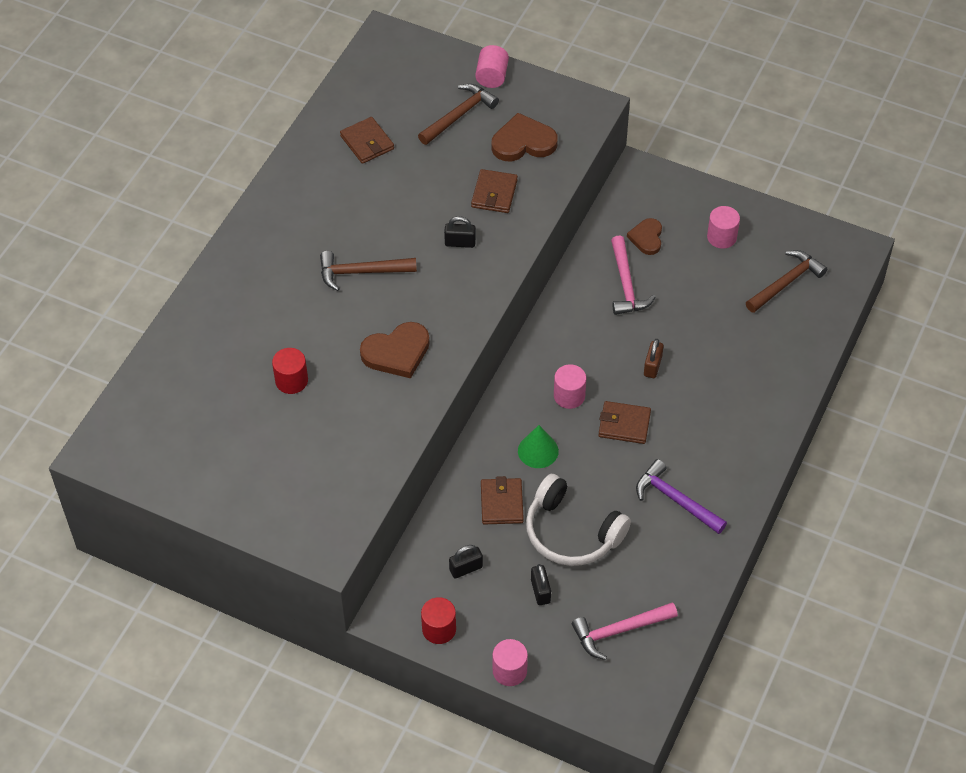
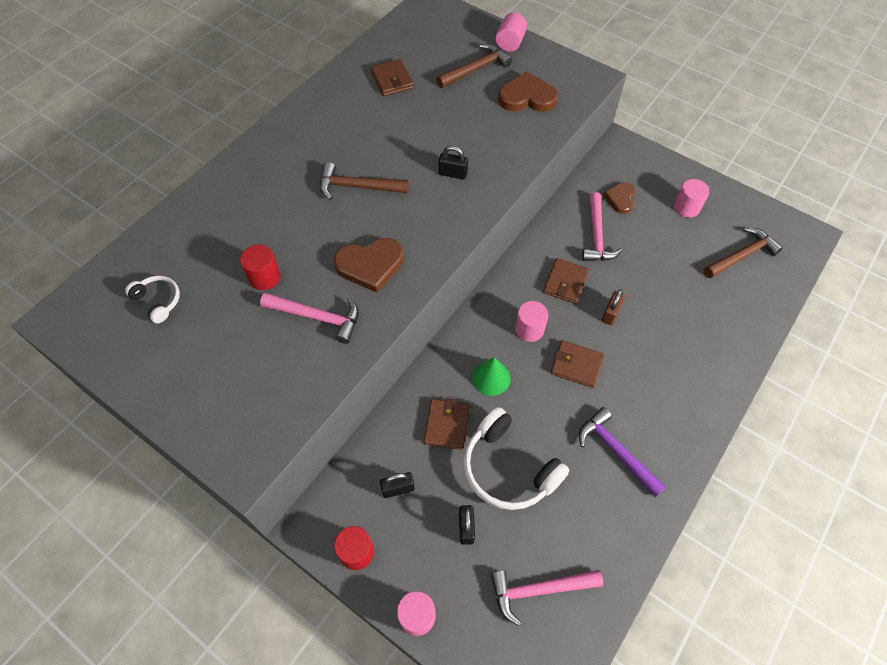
camera: 10 degrees right, 5 degrees up
(191, 420) = (158, 301): none -> white headphones
(357, 411) = (317, 317): none -> pink hammer
(494, 193) = (493, 136): brown wallet -> brown wallet (565, 282)

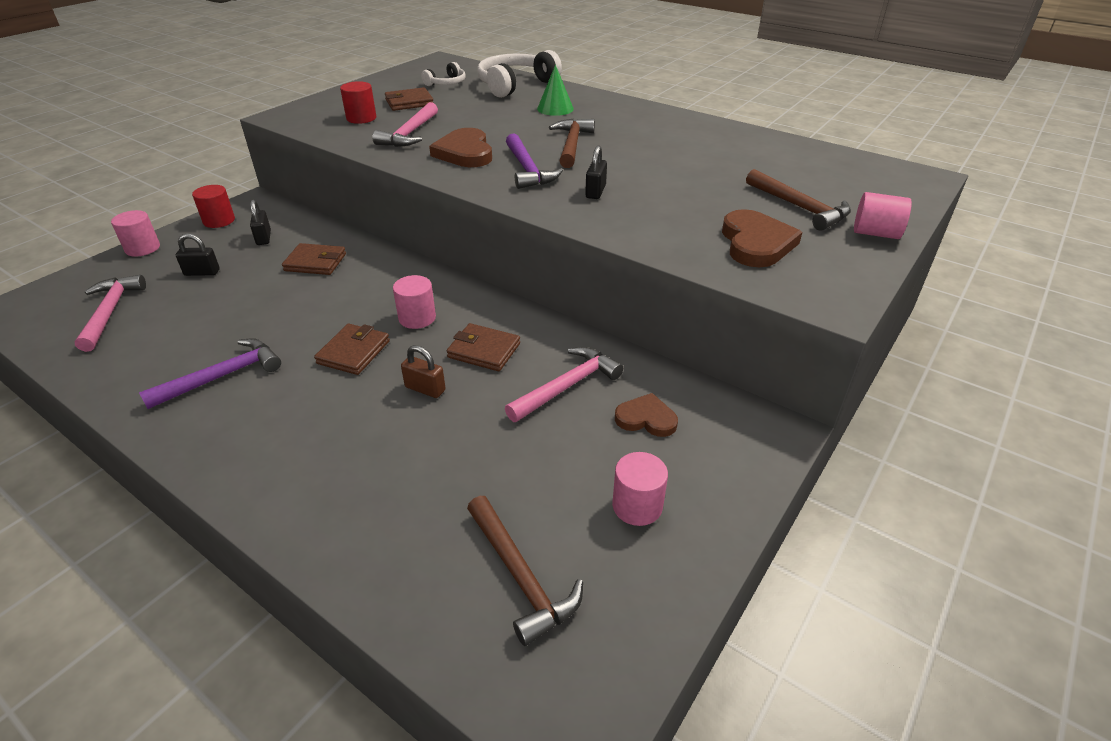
camera: 90 degrees right, 20 degrees down
(264, 277) = (461, 113): red cylinder -> red cylinder (361, 118)
(392, 80) = (749, 158): brown wallet -> brown wallet (409, 102)
(410, 217) = (528, 170): none -> purple hammer
(491, 378) = (360, 289): green cone -> green cone (555, 108)
(508, 468) = (247, 298): white headphones -> white headphones (515, 85)
(597, 236) = (567, 386): pink hammer -> pink hammer turned 135 degrees clockwise

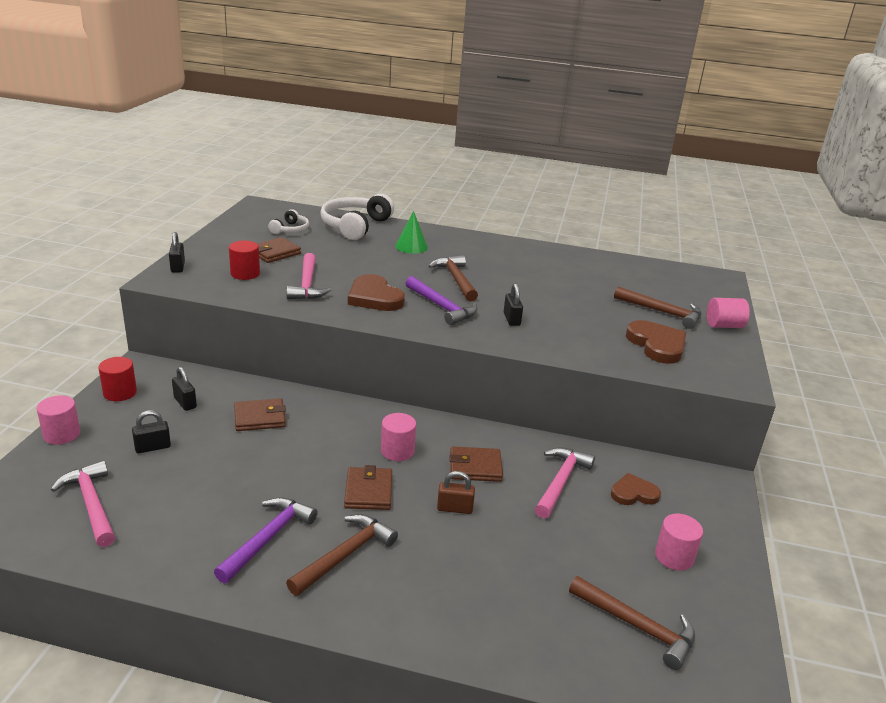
camera: 25 degrees left, 10 degrees down
(276, 410) = (345, 555): none -> brown hammer
(307, 107) = (178, 267): none -> black padlock

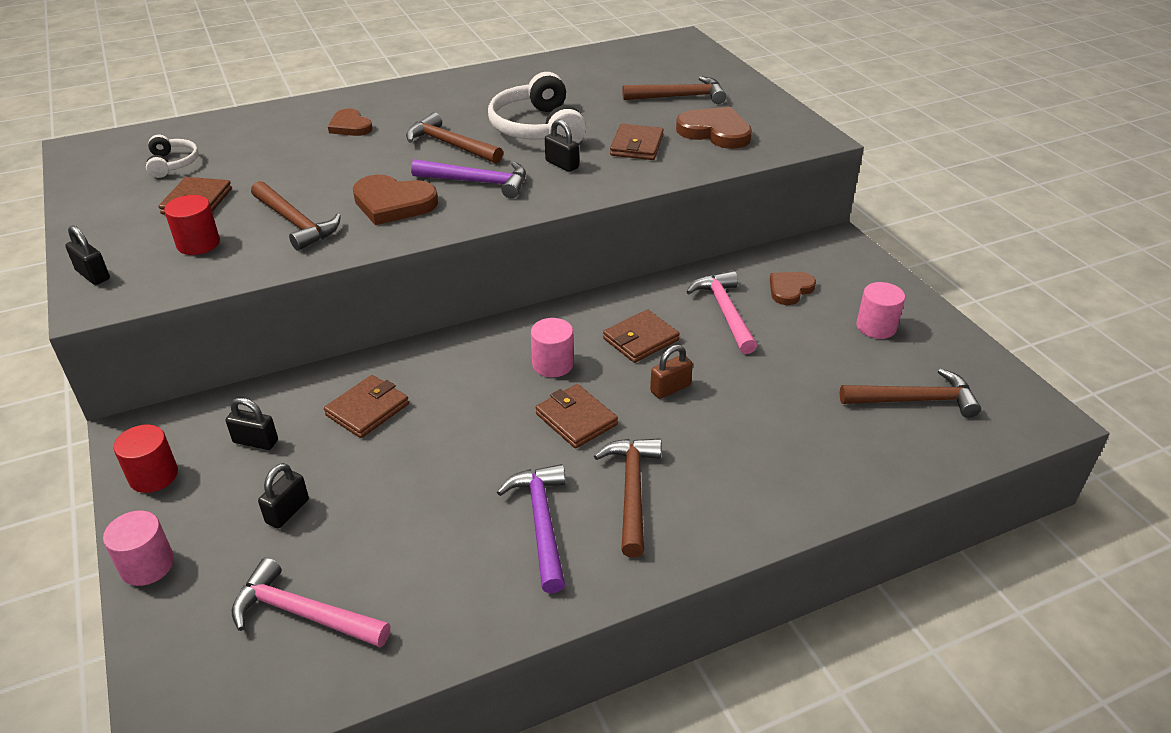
camera: 35 degrees left, 10 degrees up
(307, 285) = (296, 223): pink hammer -> brown hammer
(355, 226) = (248, 127): white headphones -> white headphones (537, 128)
(411, 246) = (350, 126): green cone -> brown heart
(582, 329) = (637, 146): none -> brown wallet
(724, 325) = (742, 88): pink cylinder -> none

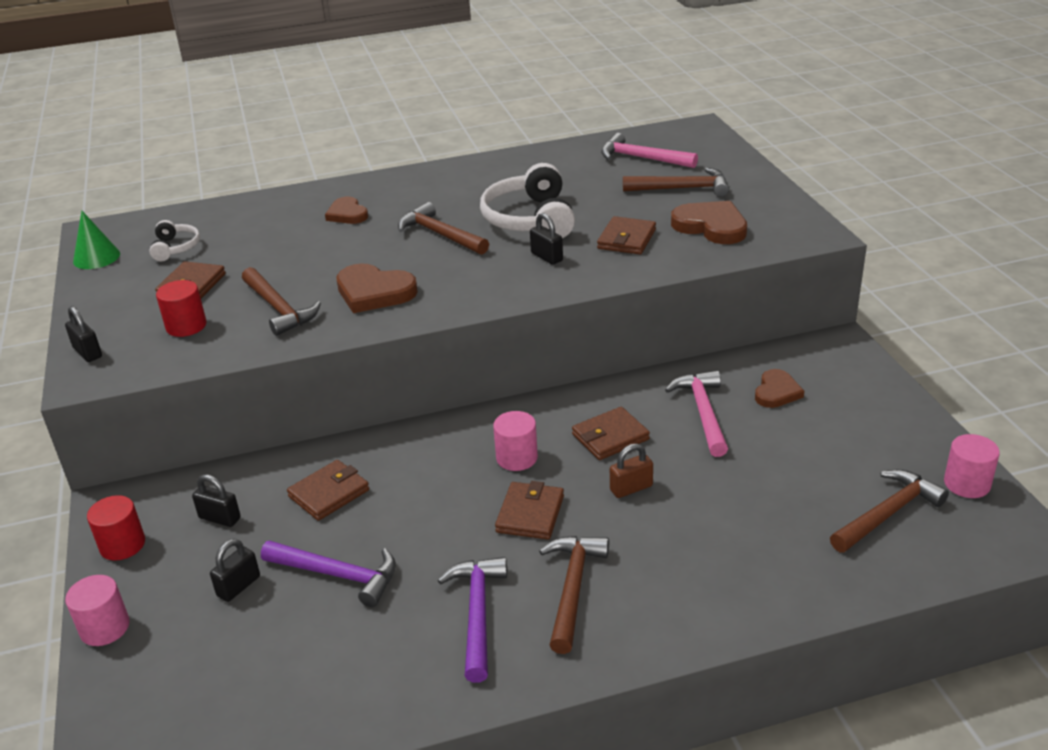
camera: 10 degrees right, 5 degrees down
(86, 175) = (96, 257): none -> green cone
(303, 614) = (238, 684): pink hammer -> pink hammer (642, 158)
(477, 182) = (460, 273): purple hammer -> purple hammer (338, 575)
(576, 419) = (530, 514): brown wallet -> brown wallet turned 45 degrees clockwise
(790, 289) = (776, 392): brown heart -> brown heart turned 150 degrees clockwise
(876, 327) = (862, 435): pink cylinder -> pink cylinder (967, 484)
(914, 400) = (887, 513): brown hammer -> brown hammer turned 45 degrees counterclockwise

